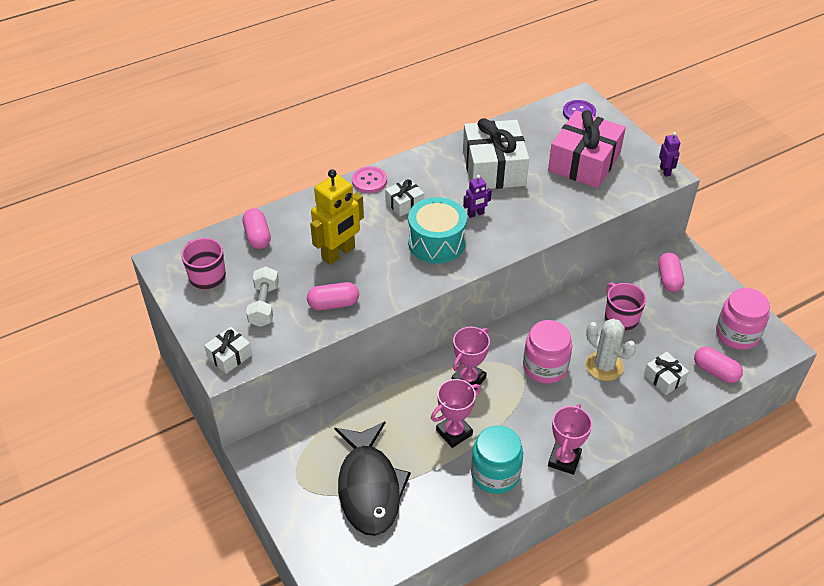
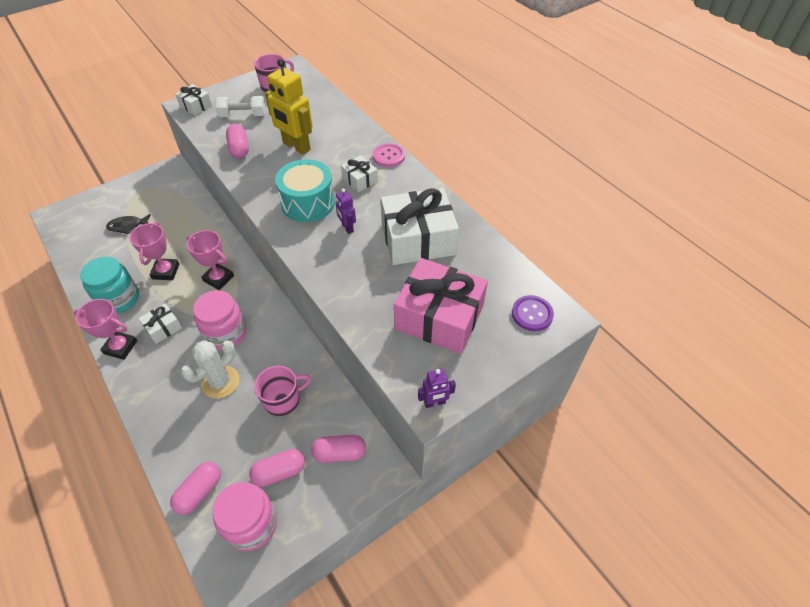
camera: 85 degrees right, 5 degrees up
(257, 236) = (317, 104): pink capsule -> pink capsule (279, 472)
(369, 487) = (128, 226): black fish -> black fish, size x0.45
(454, 432) = (166, 271): pink trophy -> pink trophy turned 45 degrees clockwise
(664, 378) = (197, 437): white gift -> white gift (163, 328)

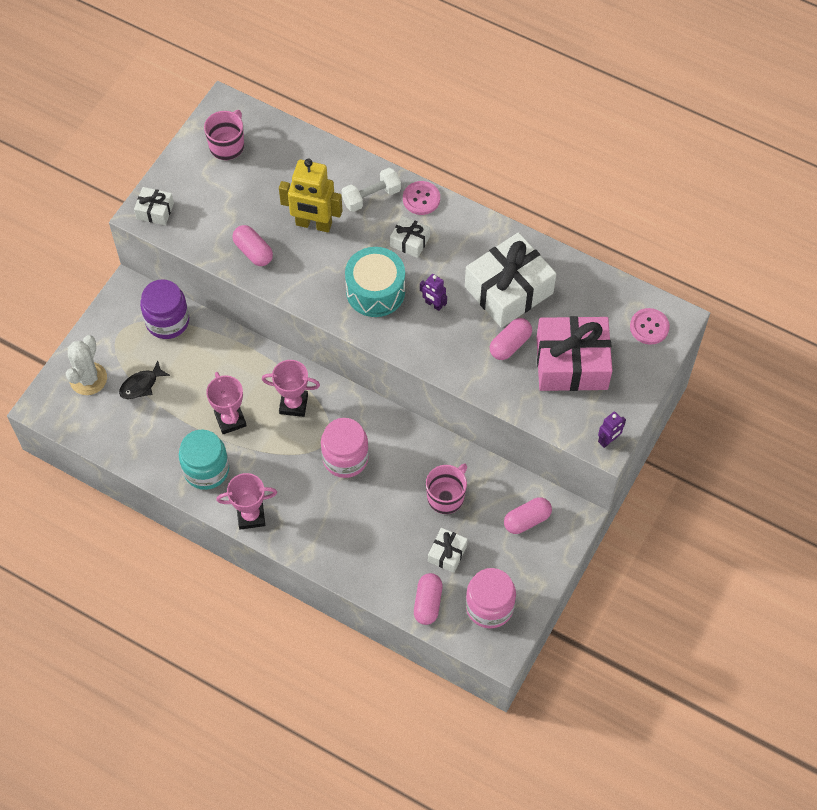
camera: 25 degrees left, 10 degrees up
(163, 328) = (278, 479): white gift -> white gift (447, 553)
(179, 194) = (167, 321): none -> purple jar
(220, 382) = (376, 506): white cactus -> white cactus (88, 379)
(243, 115) = (221, 203): white dumbbell -> white dumbbell (371, 197)
(279, 472) = (485, 558): pink capsule -> pink capsule (510, 344)
(532, 314) = (649, 327): purple button -> pink button

